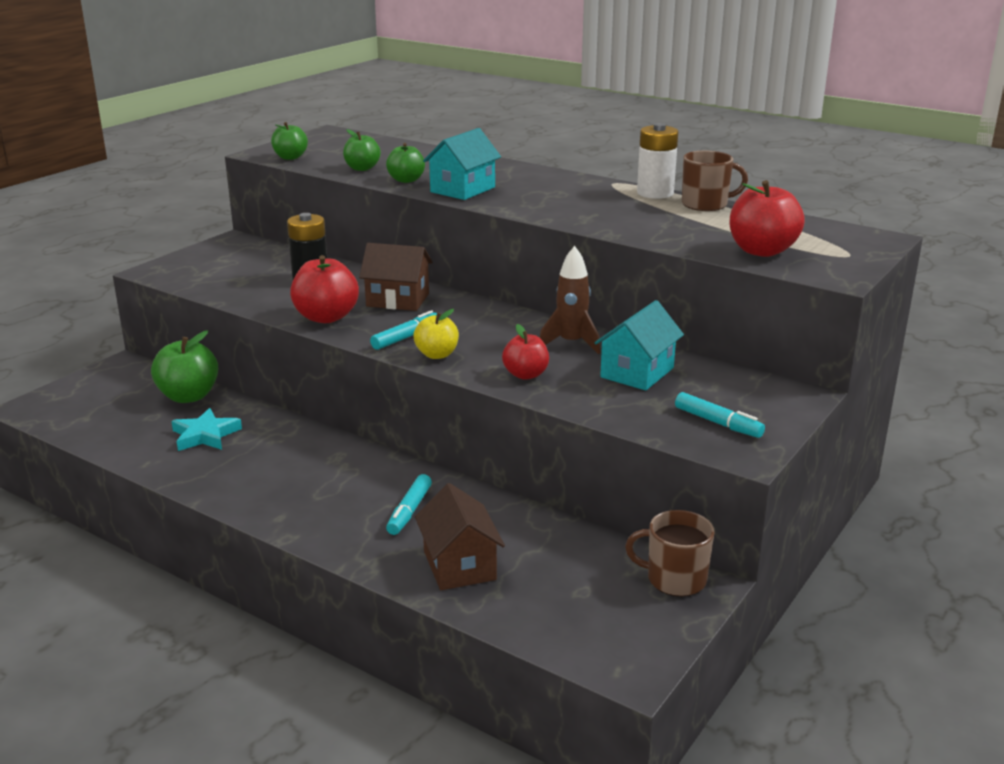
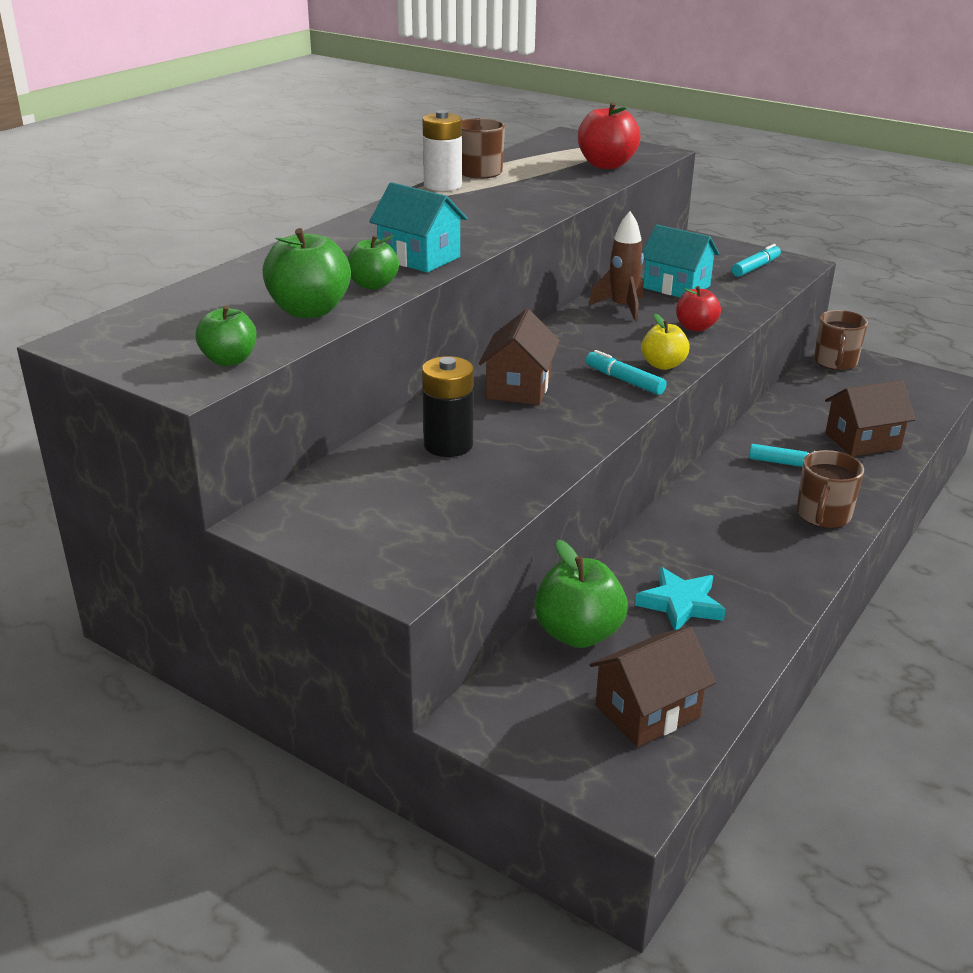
camera: 90 degrees left, 5 degrees up
(98, 416) = (647, 711): none -> brown house
(312, 516) = (823, 515): none -> brown mug
(326, 317) = (575, 427): red apple -> none
(362, 168) = (309, 311): green apple -> green apple, size x1.59

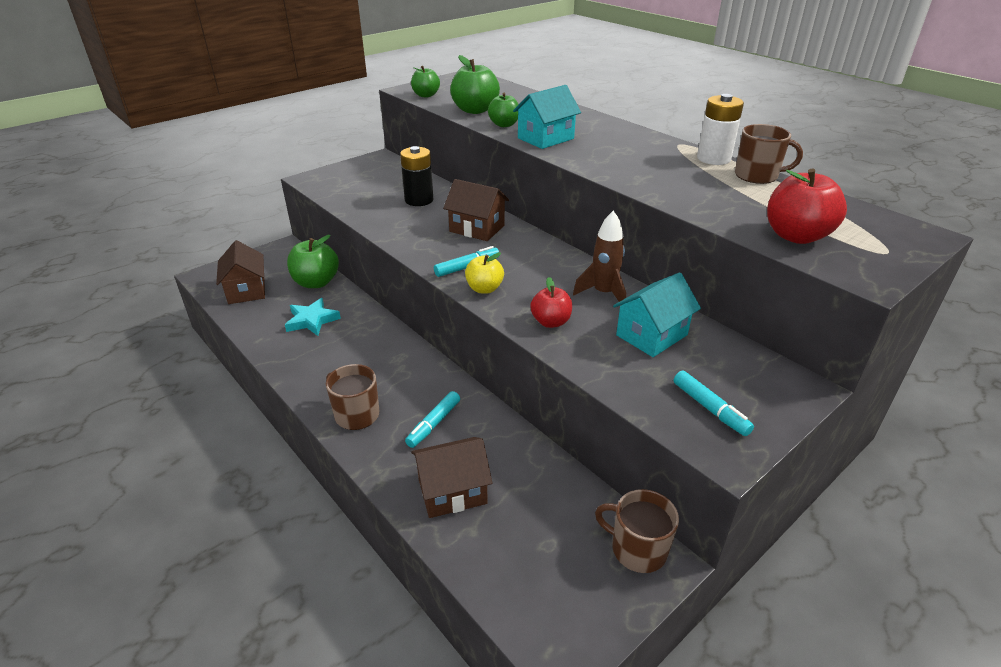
camera: 105 degrees right, 5 degrees up
(862, 441) = (452, 491): brown house -> brown house turned 75 degrees clockwise

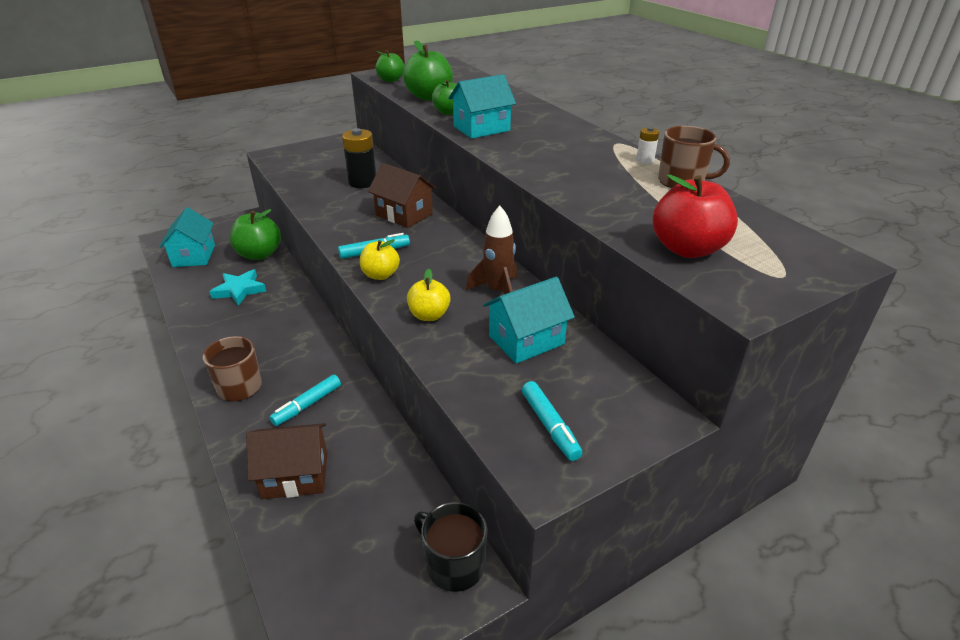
camera: 10 degrees right, 0 degrees up
(246, 290) = (194, 256): brown house -> turquoise house
(551, 322) = (429, 315): red apple -> yellow apple
(637, 549) = (454, 564): brown mug -> black mug
(713, 158) = (645, 160): white battery -> white battery, size x0.50

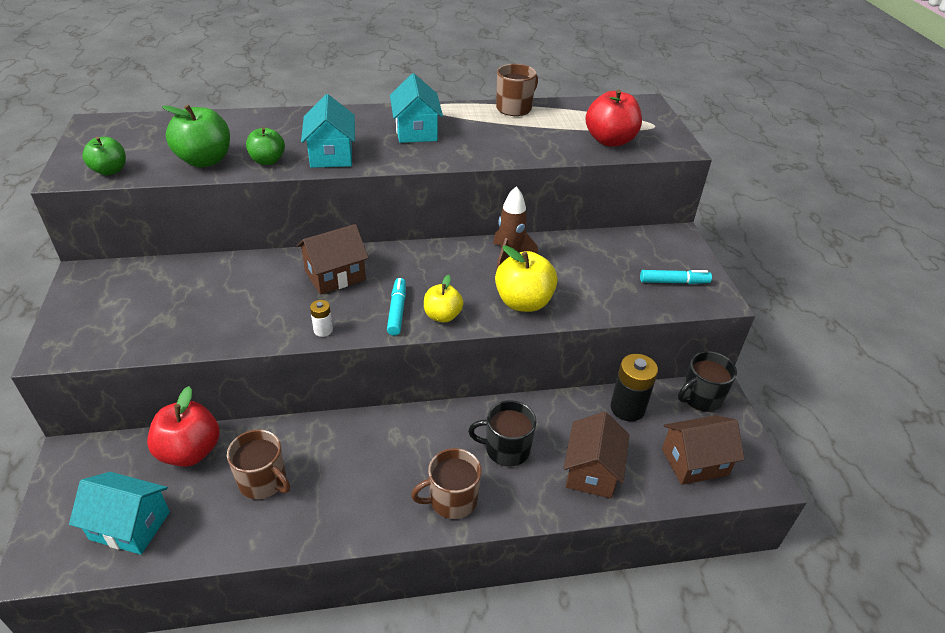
camera: 70 degrees left, 5 degrees up
(239, 290) = (263, 481): turquoise star -> brown mug
(259, 254) = (190, 451): green apple -> red apple
(307, 405) = (506, 449): turquoise marker -> black mug
(335, 573) = (694, 462): none -> brown house
(362, 182) = (229, 287): black battery -> black battery (627, 408)
(429, 315) = (523, 302): yellow apple -> yellow apple, size x1.59
(526, 340) = (580, 264): turquoise house -> turquoise house (416, 131)
(645, 160) = (468, 108): white battery -> white battery (323, 330)

